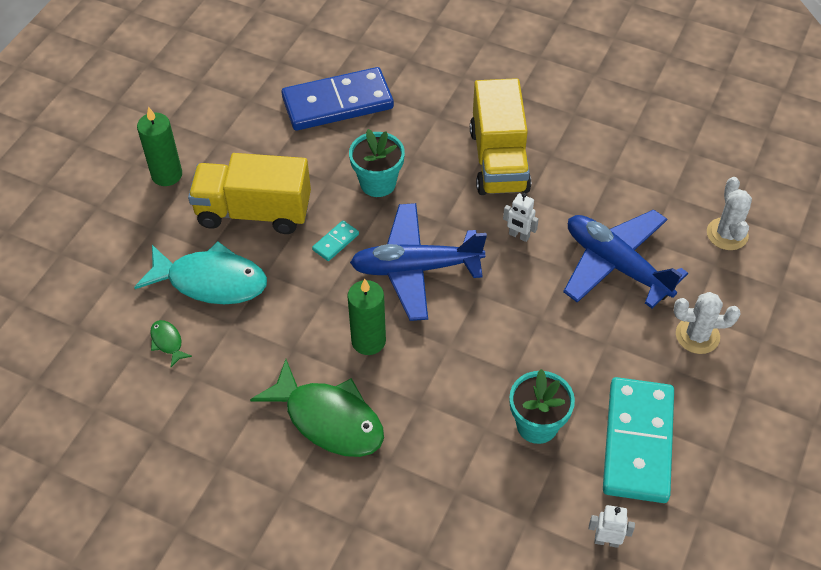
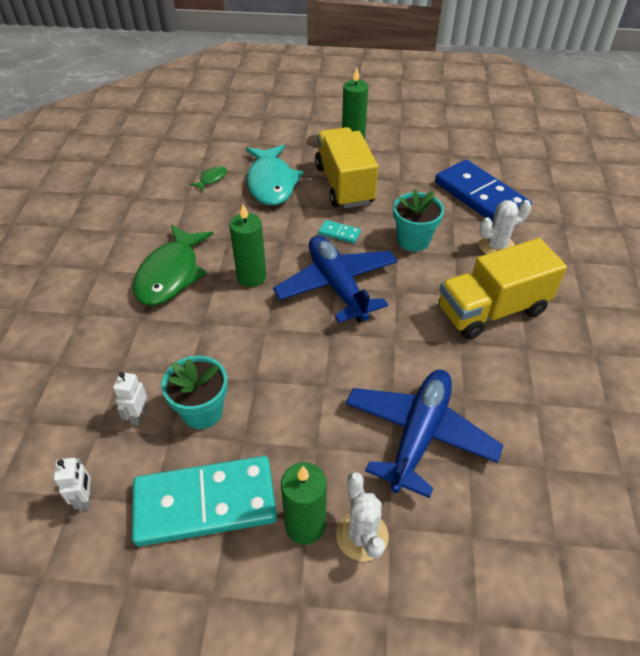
camera: 70 degrees right, 5 degrees down
(519, 236) = (411, 346): white robot -> white robot (138, 415)
(678, 372) = (305, 525): none -> green candle
(727, 234) = (525, 540): white cactus -> white cactus (496, 246)

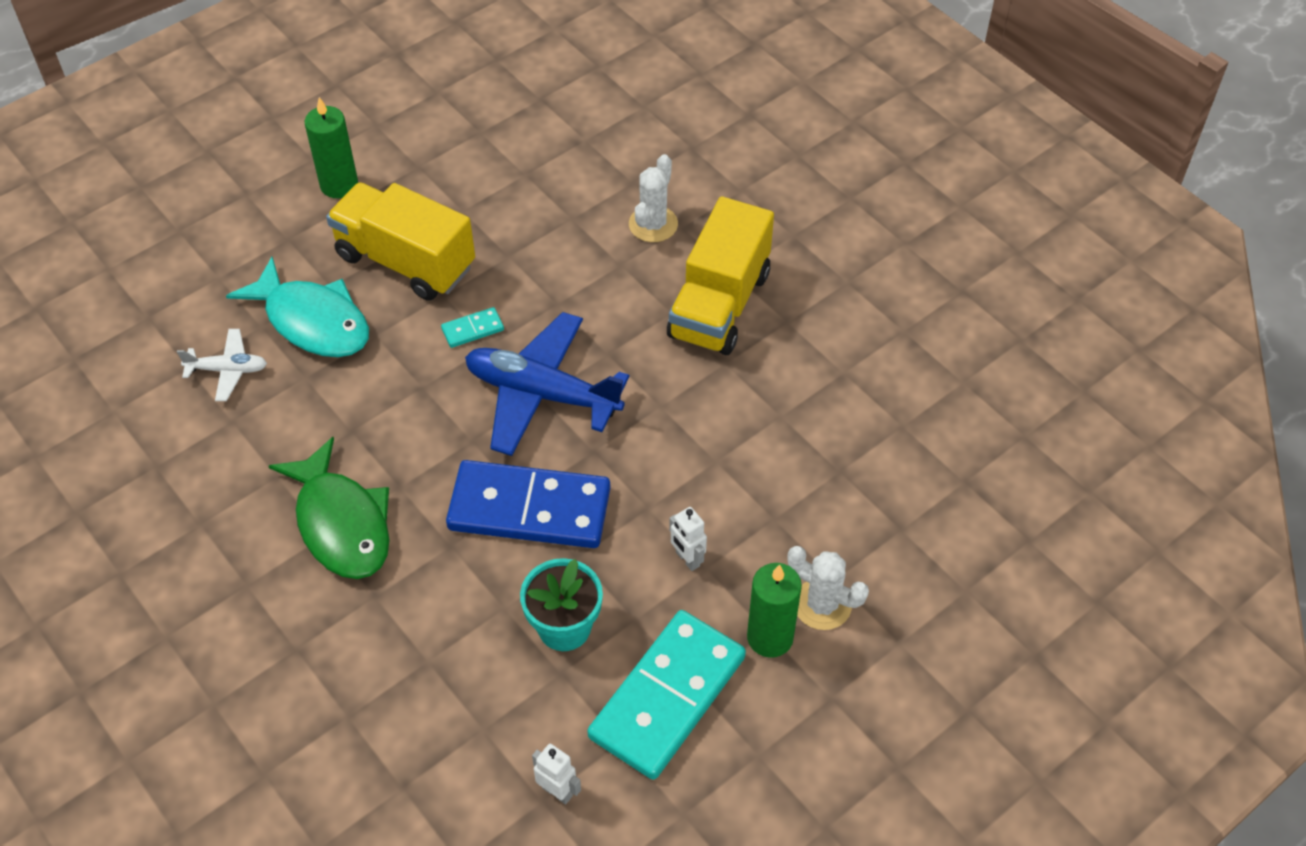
camera: 45 degrees left, 5 degrees up
(138, 415) = (507, 684): white robot -> white robot (687, 559)
(212, 179) = (228, 370): green fish -> white plane
(251, 277) = (438, 455): green candle -> none
(413, 240) = (562, 279): turquoise flower pot -> none
(419, 434) = (779, 482): blue plane -> none
(481, 196) = (576, 170): blue domino -> blue domino (529, 508)

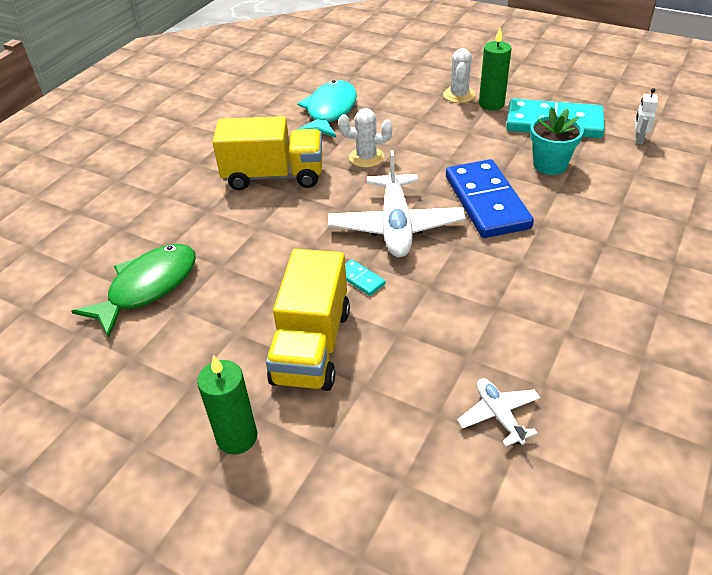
camera: 110 degrees left, 10 degrees down
(312, 321) = (410, 380): turquoise fish -> turquoise fish (330, 111)
(341, 523) = (571, 280): green fish -> green fish (148, 288)
(542, 394) = (395, 226): blue plane -> white plane
(653, 224) = (211, 224): white cactus -> white cactus (366, 157)
(687, 559) = (469, 138): white robot -> none

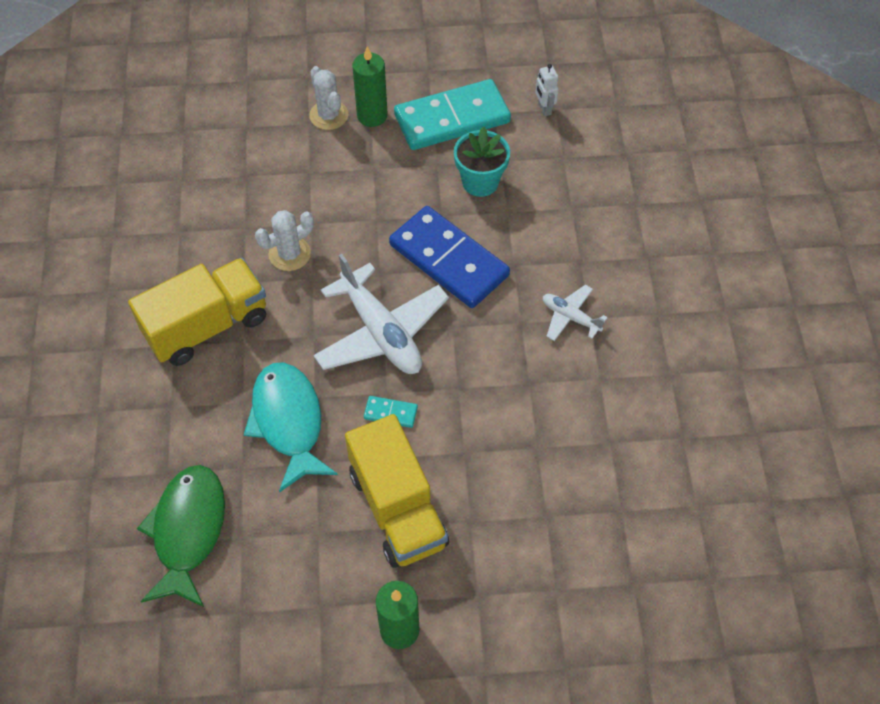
camera: 35 degrees left, 15 degrees up
(330, 111) = (199, 202): turquoise fish -> turquoise fish (289, 422)
(498, 415) = (592, 489): white plane -> white plane (570, 317)

